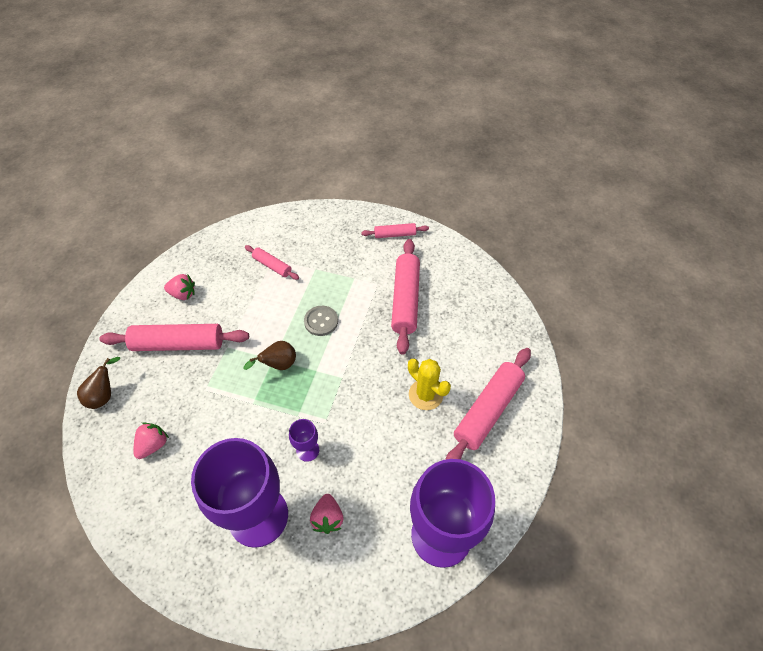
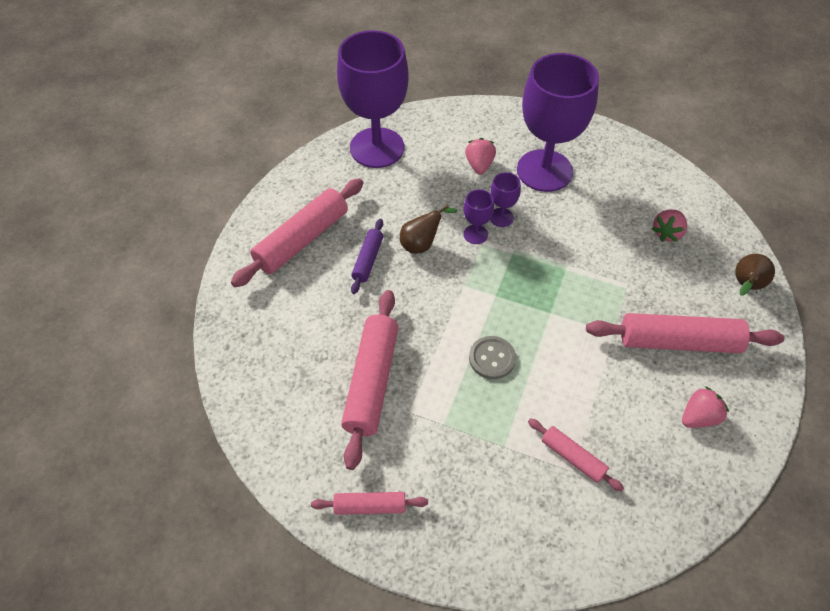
camera: 175 degrees left, 0 degrees up
(183, 294) = (698, 417): pink strawberry -> pink strawberry turned 135 degrees clockwise
(278, 365) = (543, 305): brown pear -> brown pear (422, 244)
(332, 429) = (475, 234): none -> purple goblet
(425, 395) = (368, 260): yellow cactus -> purple rolling pin

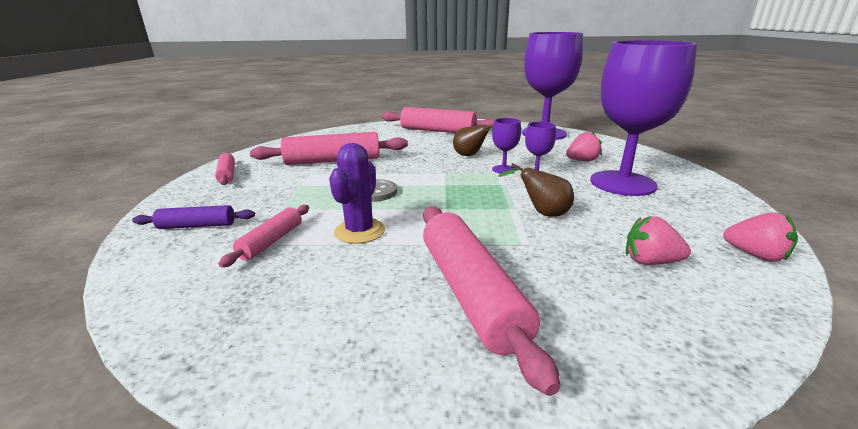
camera: 70 degrees right, 30 degrees down
(368, 260) = (438, 145): purple rolling pin -> purple rolling pin (197, 226)
(574, 387) = (360, 231): none -> purple cactus
(698, 417) = (347, 326): pink strawberry -> pink strawberry (755, 255)
(745, 286) = (652, 354): brown pear -> brown pear (542, 213)

